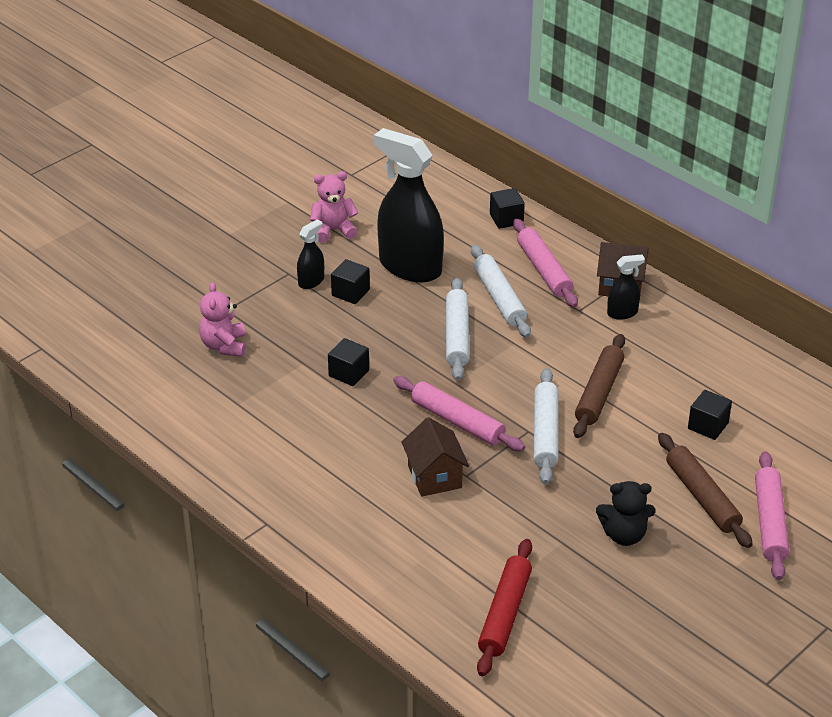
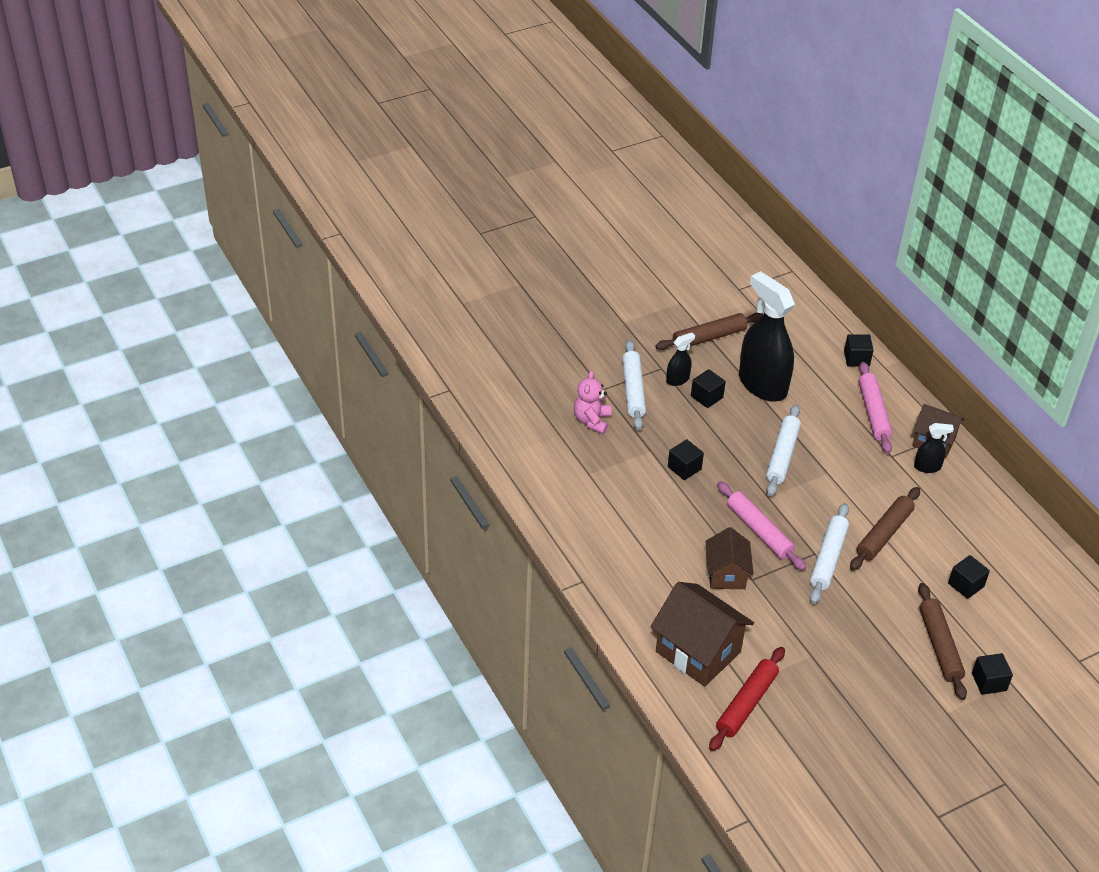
camera: 15 degrees right, 5 degrees up
(333, 230) = (709, 337): pink teddy bear -> brown rolling pin
(429, 570) = (698, 652): none -> brown house
(499, 298) = (828, 430): white rolling pin -> white rolling pin (633, 390)
(624, 535) = (864, 662): black teddy bear -> none
(770, 522) = (989, 682): pink rolling pin -> black cube

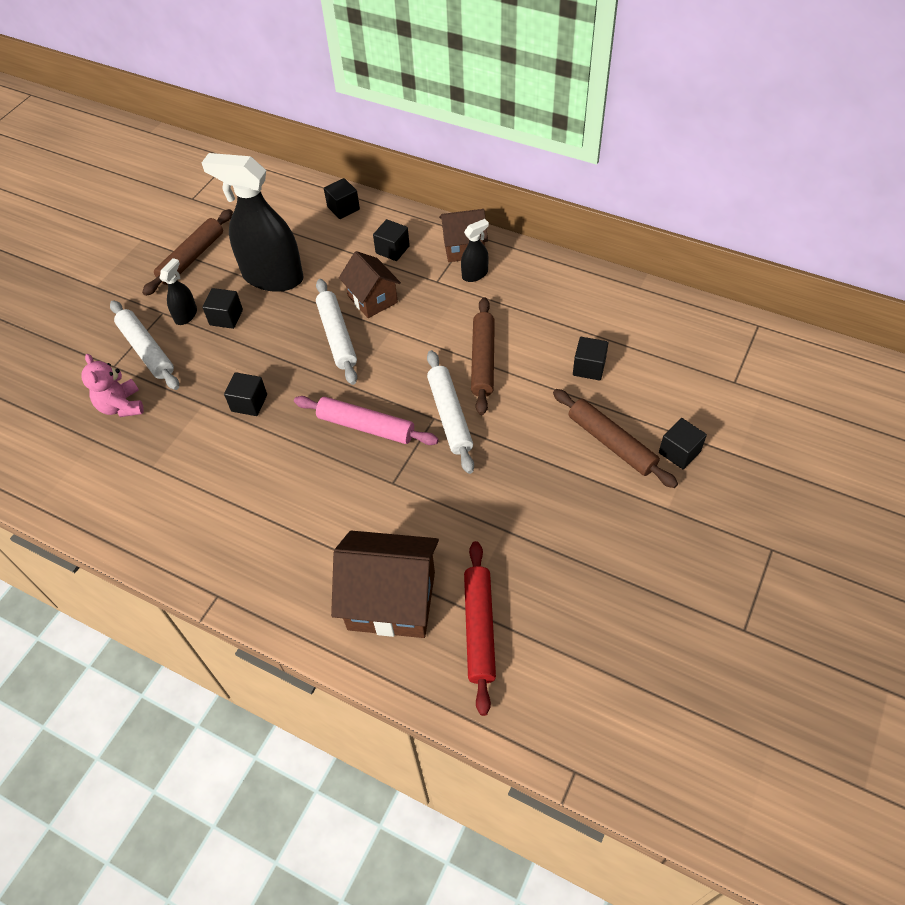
camera: 30 degrees left, 10 degrees up
(726, 574) = (364, 493): brown house -> brown house (372, 299)
(873, 413) = (392, 250): pink rolling pin -> black cube

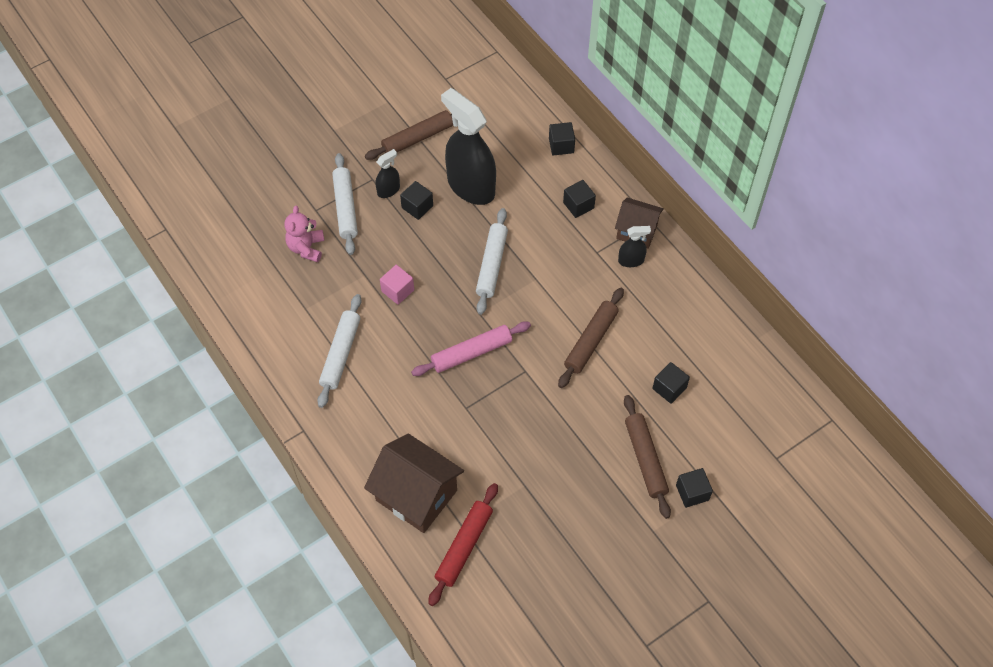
camera: 25 degrees right, 5 degrees up
(249, 403) = (397, 290): black cube -> pink cube
(366, 426) = (471, 353): pink rolling pin -> pink rolling pin turned 75 degrees counterclockwise
(372, 299) = (537, 244): brown house -> none
(449, 415) = (538, 375): white rolling pin -> white rolling pin (341, 354)

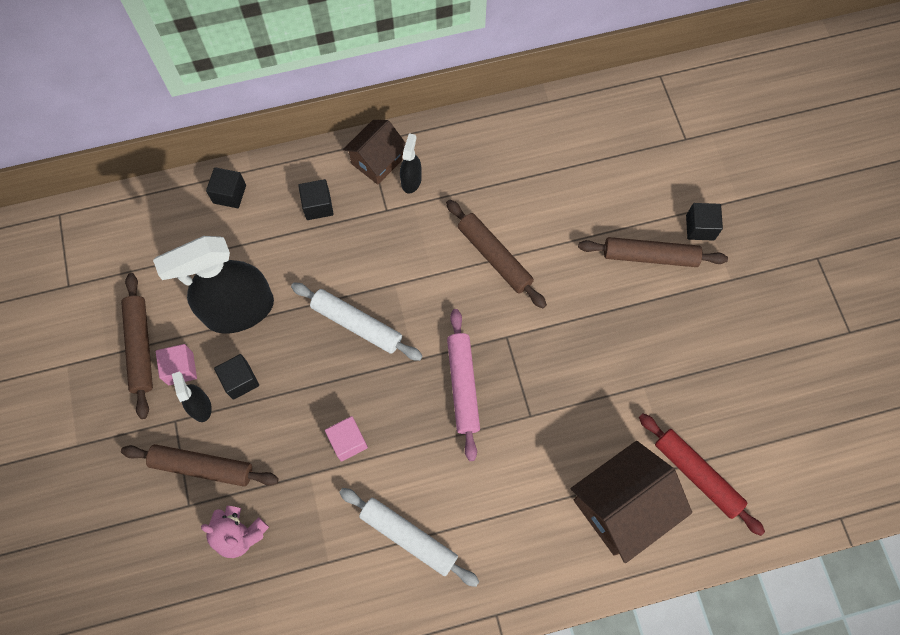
camera: 70 degrees left, 10 degrees up
(345, 208) = (202, 467): white rolling pin -> brown rolling pin
(411, 168) = (180, 368): none -> pink cube
(669, 388) = (577, 203): black cube -> none

